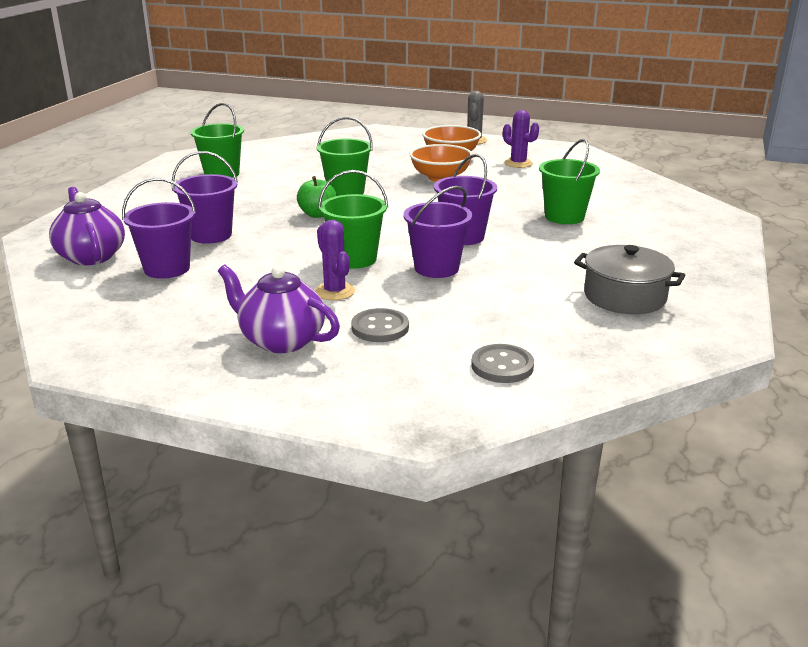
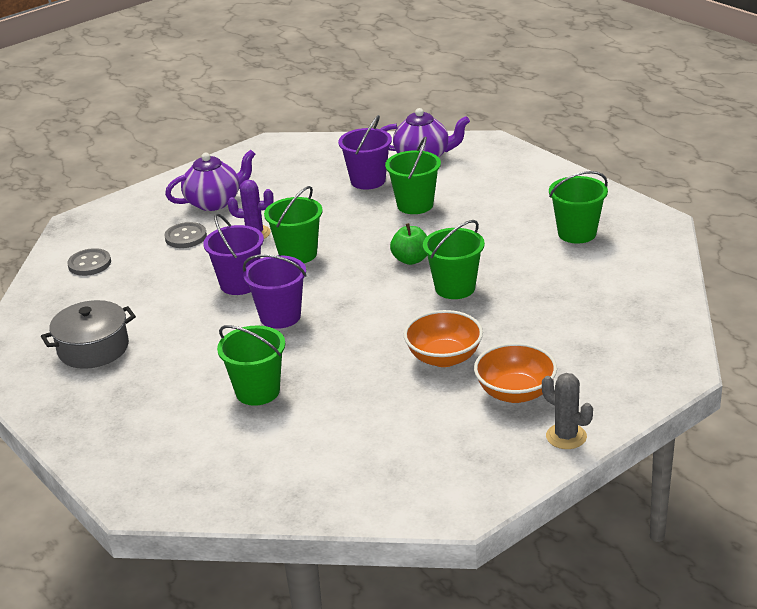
camera: 125 degrees right, 5 degrees up
(211, 235) = (415, 205): purple bucket -> green bucket
(518, 163) = (440, 433): purple cactus -> none

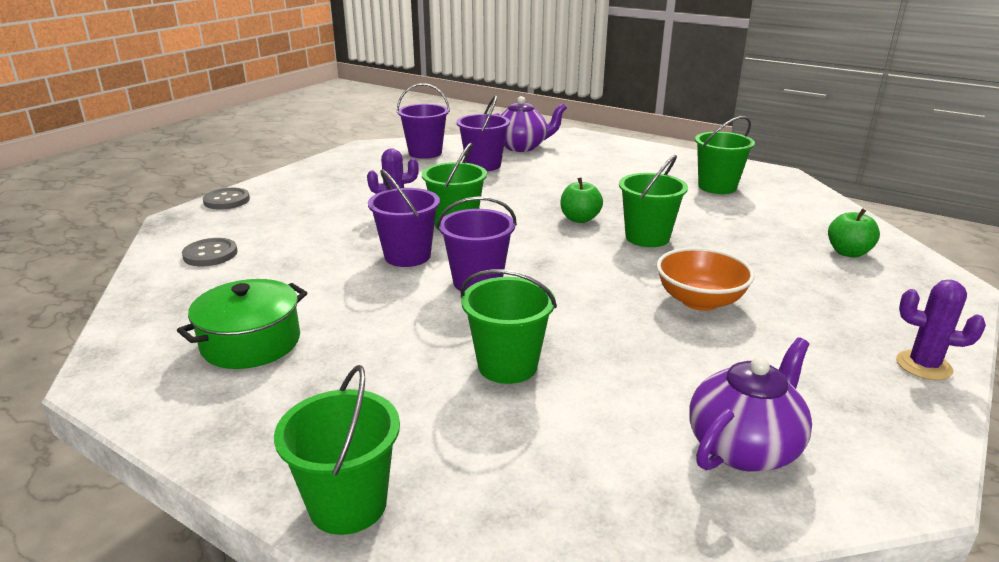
camera: 20 degrees left, 5 degrees down
(93, 348) = (251, 342): grey pot -> green pot
(186, 237) = (318, 221): grey button -> grey button (227, 200)
(214, 202) = (334, 191): purple teapot -> purple teapot (744, 447)
(322, 157) = (425, 153): none -> purple bucket
(415, 205) = (545, 178): green bucket -> green bucket (348, 504)
(515, 393) = (814, 326): orange bowl -> none
(566, 436) = (923, 366): grey cactus -> purple cactus
(624, 326) = (848, 252): none -> green apple

